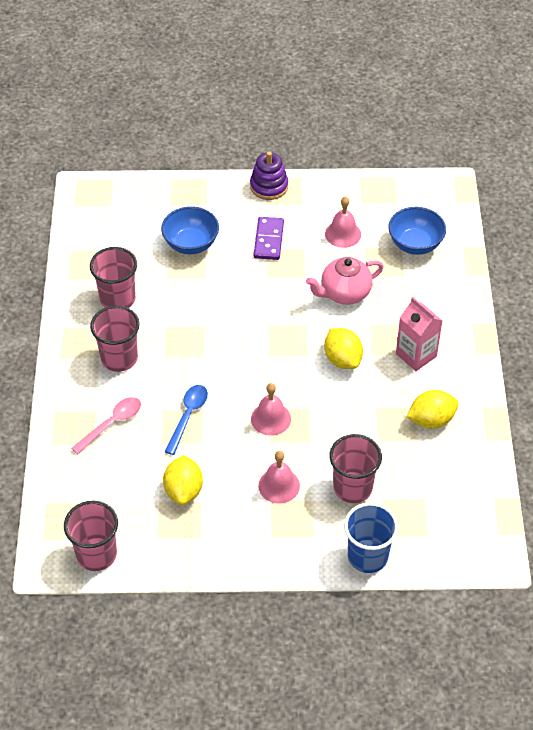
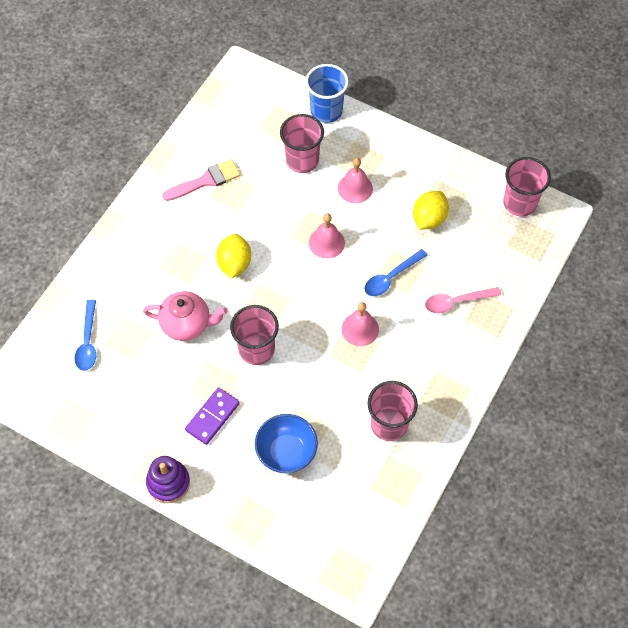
camera: 150 degrees left, 10 degrees up
(119, 358) = (419, 360): pink cup -> pink cup (256, 349)
(343, 234) = (141, 387): pink bell -> pink bell (360, 329)
(415, 244) = (88, 342): blue bowl -> blue spoon
(416, 355) = (174, 238): pink carton -> none
(431, 420) = (206, 181): yellow lemon -> pink brush

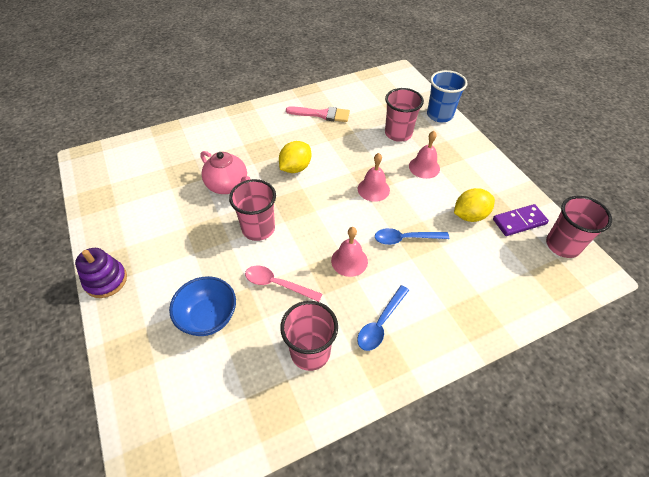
camera: 35 degrees right, 10 degrees down
(88, 342) = (158, 161): blue spoon -> blue spoon (380, 323)
(212, 417) = (183, 255): purple domino -> purple domino (519, 222)
(456, 302) = (450, 288): pink spoon -> pink spoon (277, 284)

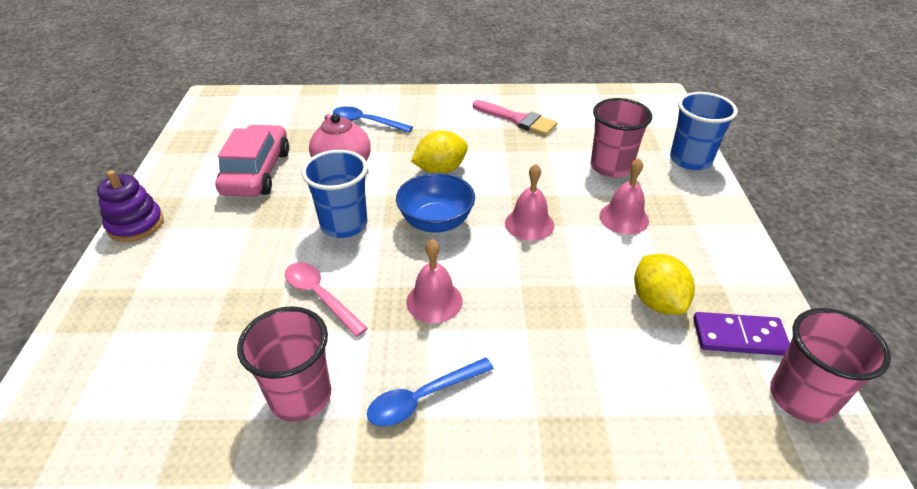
camera: 25 degrees right, 10 degrees down
(168, 209) = (256, 172): none -> pink car
(208, 317) = (210, 304): blue bowl -> blue bowl (436, 222)
(258, 229) = (344, 224): pink cup -> blue cup
(405, 238) = (535, 300): blue spoon -> blue spoon (366, 122)
(469, 215) = (657, 301): yellow lemon -> yellow lemon turned 75 degrees clockwise

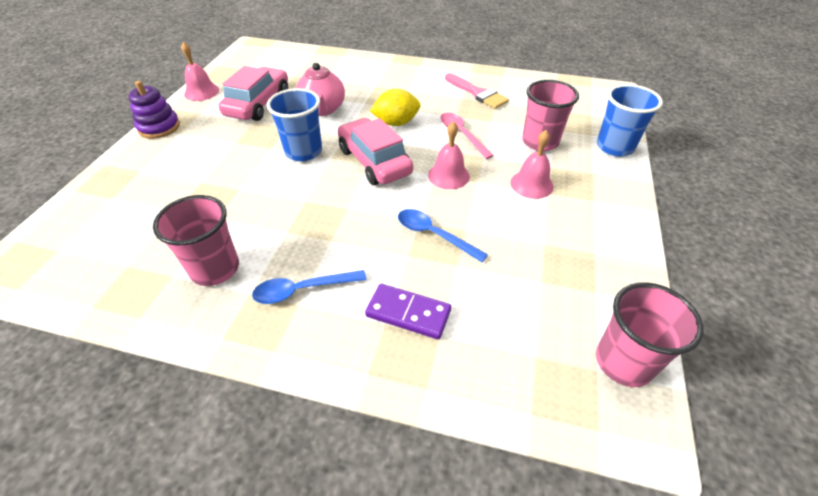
camera: 15 degrees right, 5 degrees up
(320, 296) = (262, 200): pink spoon -> pink spoon (462, 134)
(366, 122) = (355, 79): blue spoon -> blue spoon (434, 235)
(434, 301) = (345, 220): pink bell -> pink bell (201, 92)
(436, 222) = (374, 161): blue bowl -> pink car
(657, 301) = (529, 256): yellow lemon -> none
(739, 337) = (589, 299): purple domino -> purple domino (408, 313)

